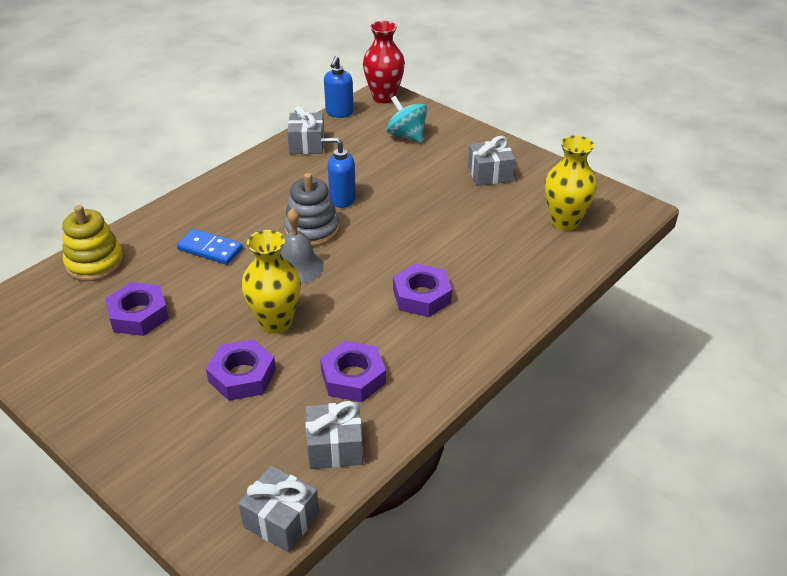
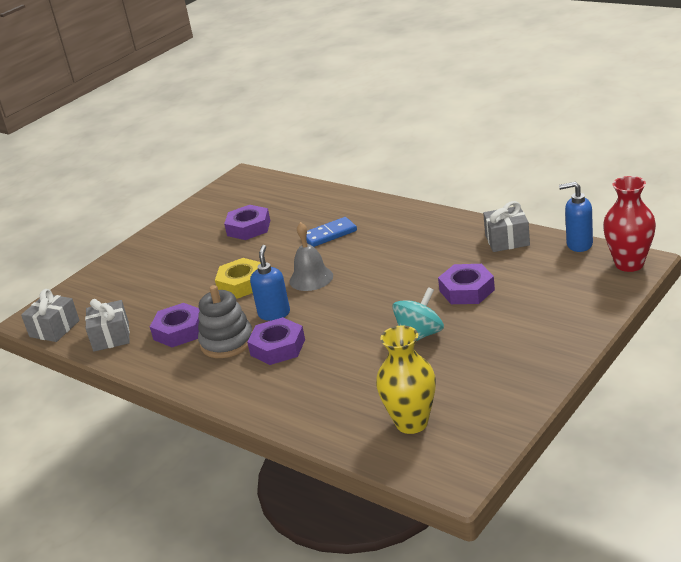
camera: 90 degrees right, 10 degrees down
(95, 263) = (305, 195): yellow stacking toy -> none
(210, 249) = (329, 234): blue domino -> blue domino turned 45 degrees clockwise
(242, 376) = (184, 284): purple nut -> purple nut (467, 290)
(276, 322) = (241, 284): yellow vase -> yellow nut
(312, 230) = (365, 273): grey stacking toy -> grey stacking toy (227, 342)
(342, 199) = (417, 279): blue soap dispenser -> blue soap dispenser (274, 313)
(407, 136) = (550, 293): turquoise spinning top -> turquoise spinning top (420, 335)
(490, 174) = (492, 359): grey gift -> none

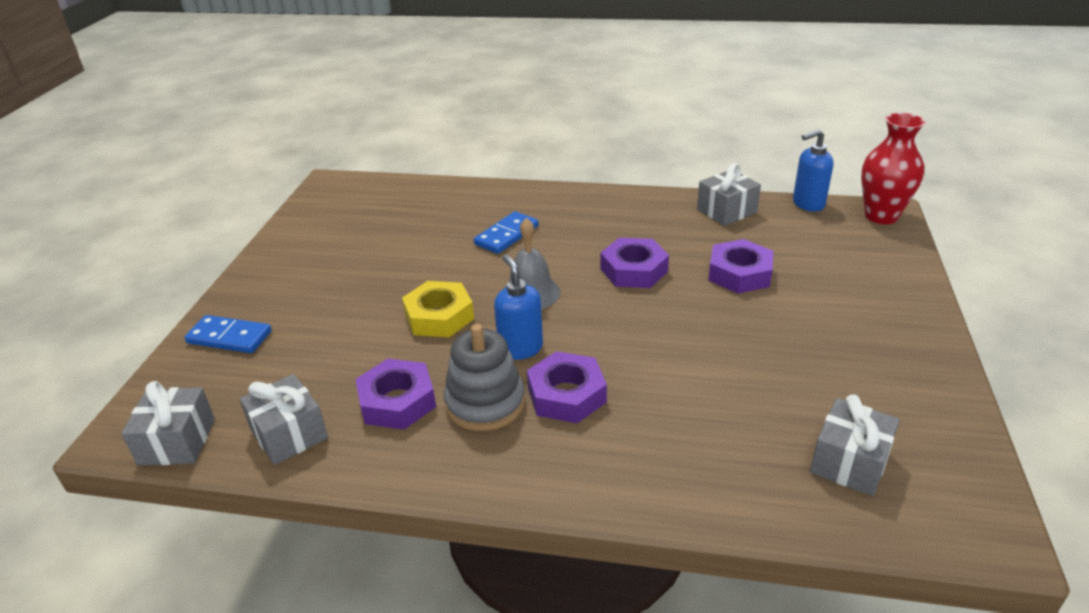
camera: 30 degrees left, 5 degrees up
(115, 274) = (229, 337): none -> blue domino
(248, 228) = (389, 243): purple nut -> purple nut (633, 270)
(411, 423) = (849, 462): yellow vase -> grey gift
(420, 335) = (739, 339): turquoise spinning top -> none

